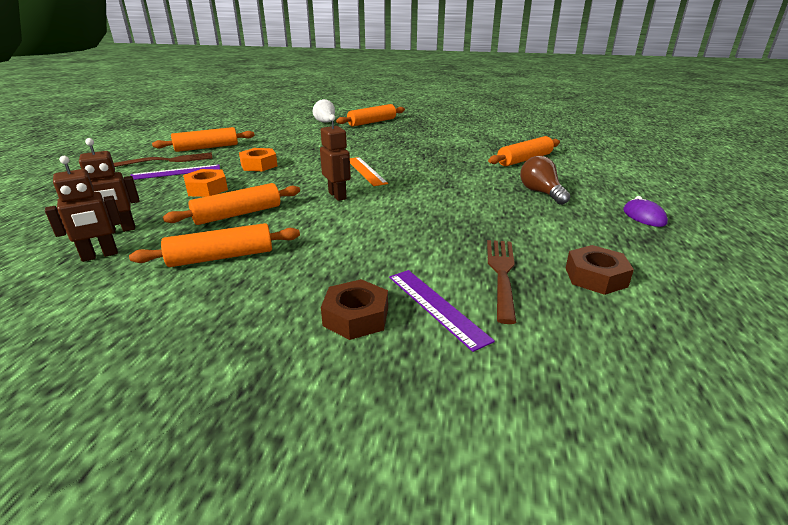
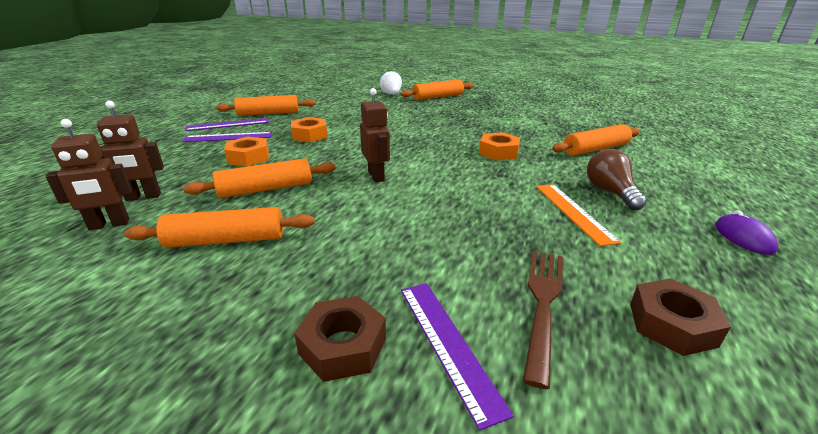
camera: 10 degrees right, 0 degrees up
(169, 160) = (228, 124): brown fork -> purple ruler
(365, 171) = (415, 149): orange ruler -> orange ruler (573, 212)
(441, 168) = (498, 152): none -> orange nut

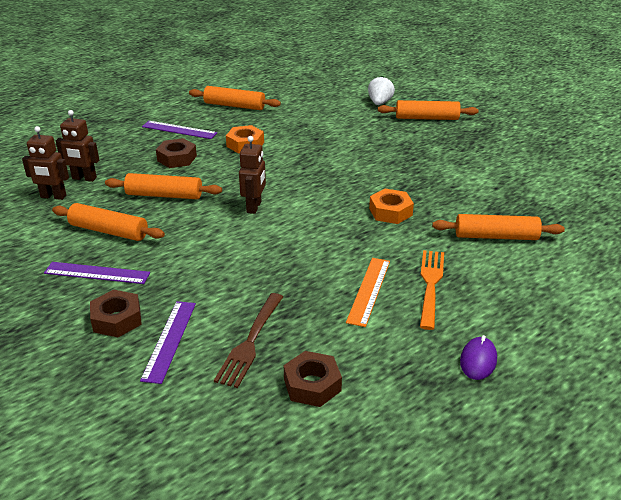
camera: 30 degrees right, 5 degrees up
(228, 124) = (190, 113): purple ruler -> purple ruler (97, 273)
(248, 157) = (177, 158): orange nut -> brown nut
(543, 303) = (250, 342): brown fork -> brown fork turned 150 degrees clockwise
(610, 192) = (430, 285): brown light bulb -> orange fork

